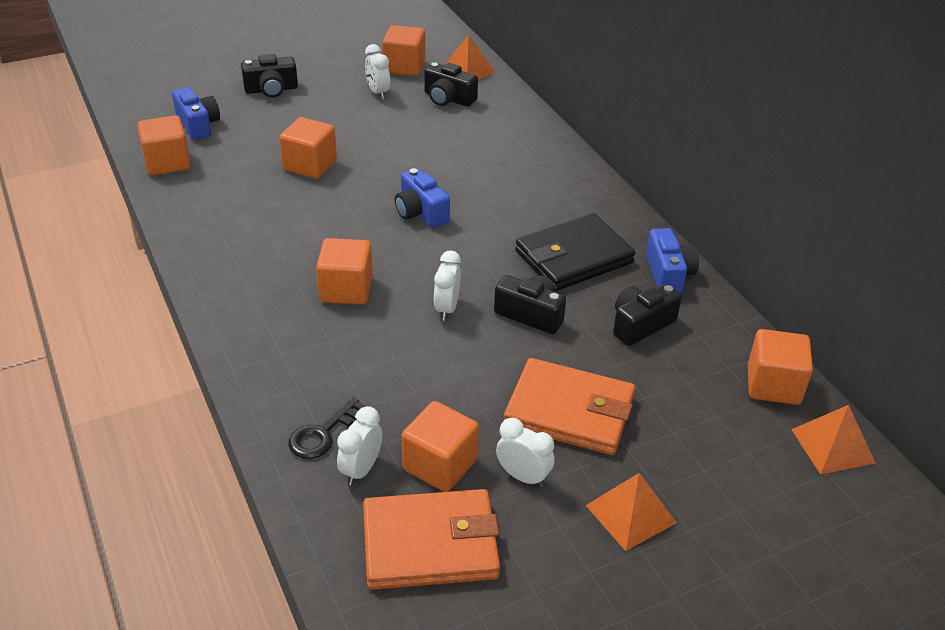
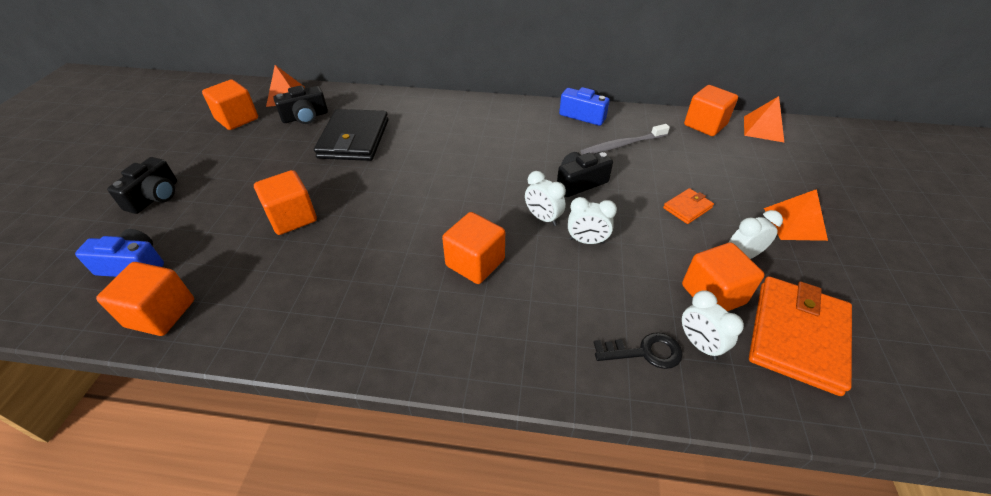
camera: 55 degrees left, 5 degrees up
(323, 434) = (644, 352): black key -> black key turned 75 degrees counterclockwise
(378, 92) = (249, 144): white clock -> white clock (586, 241)
(420, 212) = (421, 184): blue camera -> none
(569, 411) = (687, 208): orange wallet -> orange wallet, size x0.47
(574, 257) = (536, 141): black wallet -> black wallet (354, 139)
(640, 325) = (622, 145): black camera -> grey toothbrush

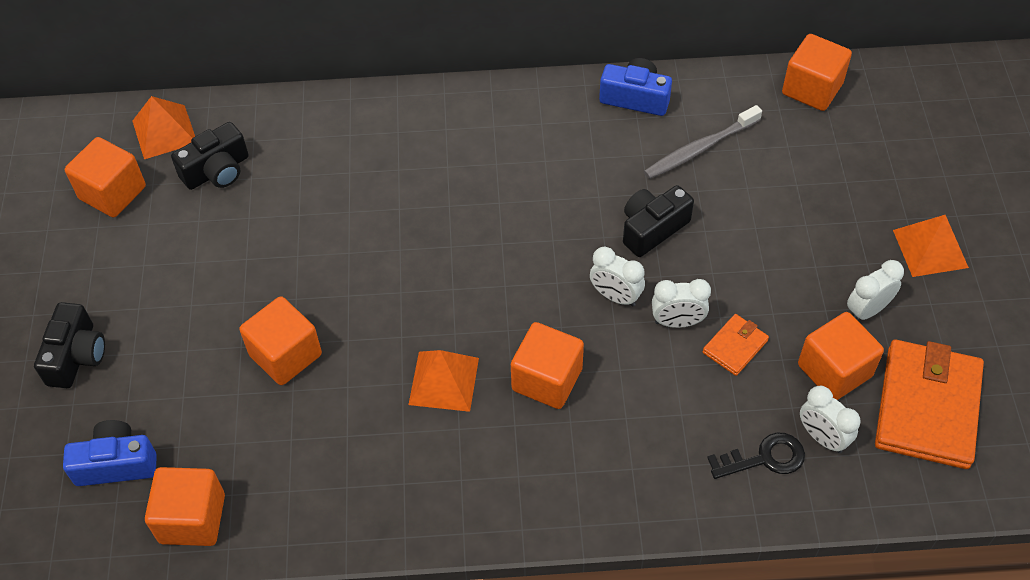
camera: 10 degrees left, 10 degrees up
(354, 139) = (311, 202): black wallet -> none
(687, 208) = (797, 247): orange wallet -> orange wallet (735, 346)
(763, 129) = (893, 83): orange pyramid -> orange pyramid (443, 381)

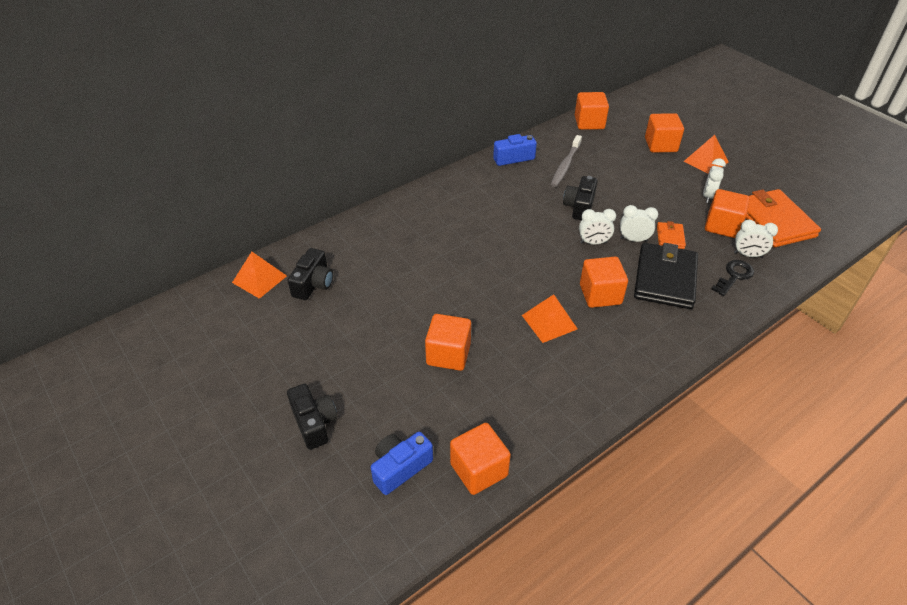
camera: 35 degrees left, 10 degrees down
(112, 193) = (254, 324): orange cube -> orange cube (660, 145)
(659, 406) = (665, 279): none -> black wallet
(677, 322) = (633, 239): white clock -> white clock turned 135 degrees counterclockwise

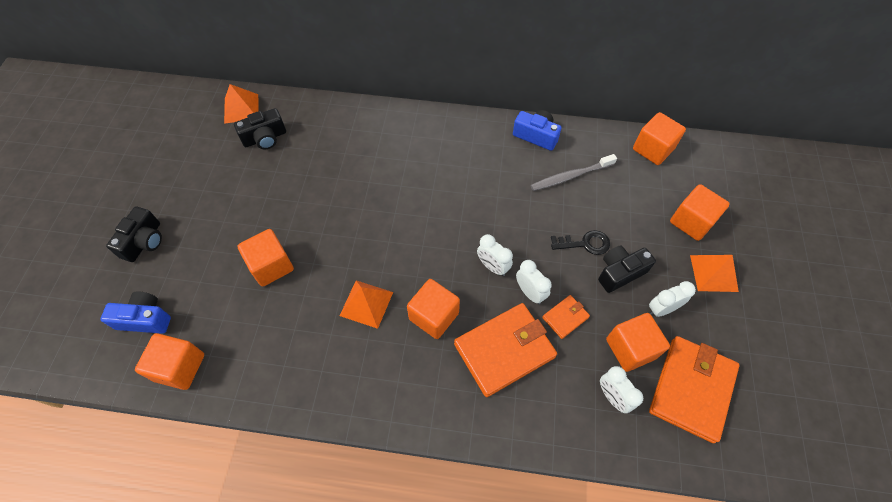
camera: 45 degrees right, 15 degrees up
(579, 206) = (527, 224): black camera -> black camera (620, 272)
(665, 279) = (504, 350): black wallet -> orange wallet
(734, 276) = (568, 404): black key -> black key (584, 243)

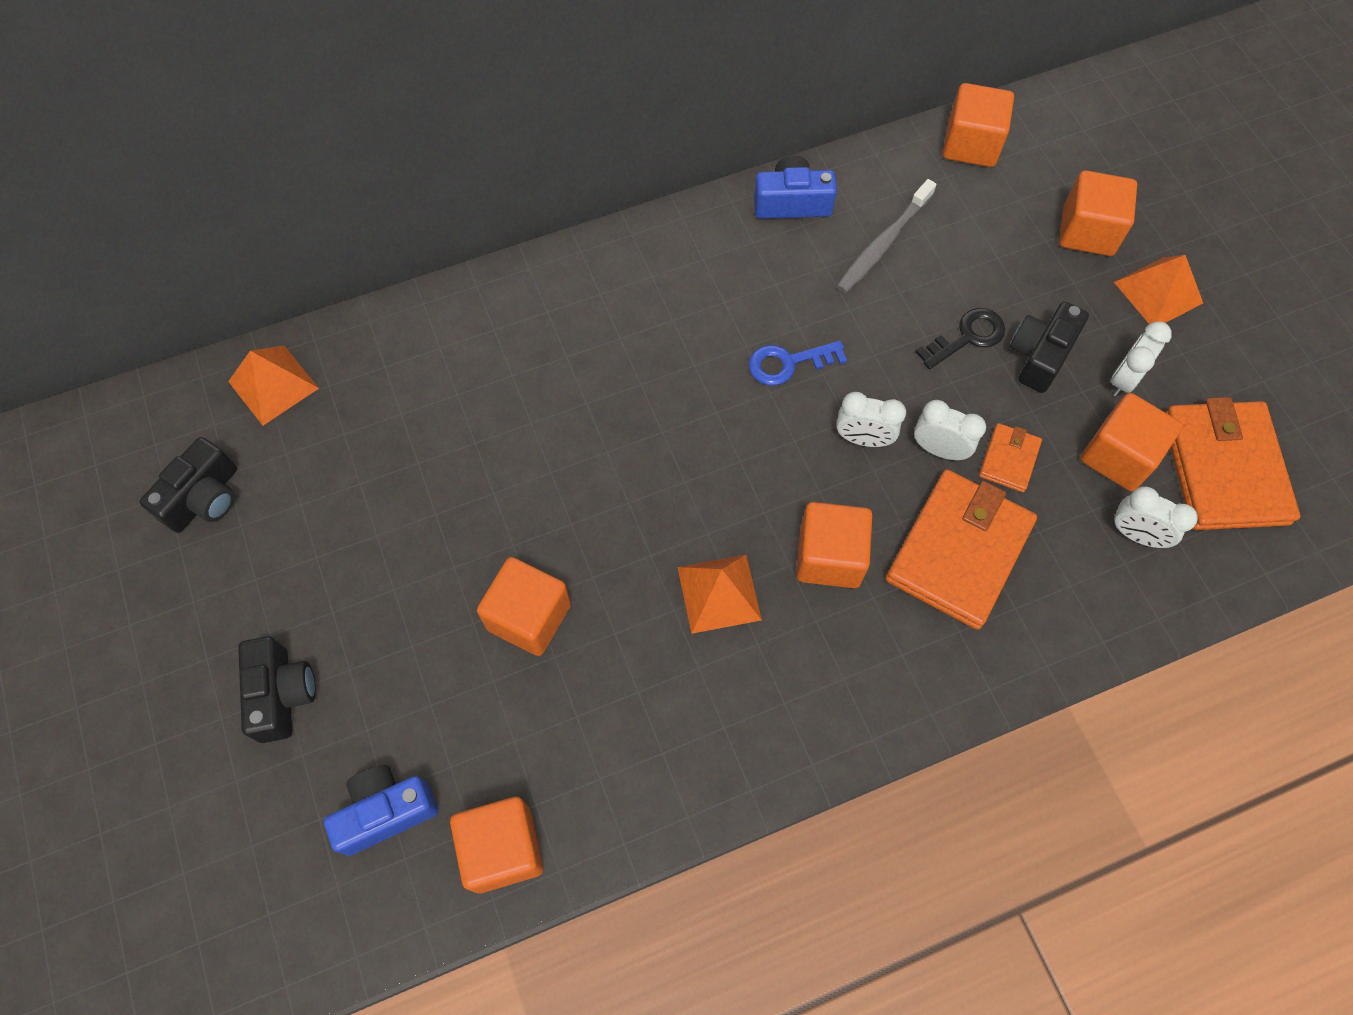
camera: 30 degrees left, 5 degrees up
(265, 138) = (357, 416): black camera -> black camera (204, 498)
(480, 211) = (789, 363): none -> blue key

